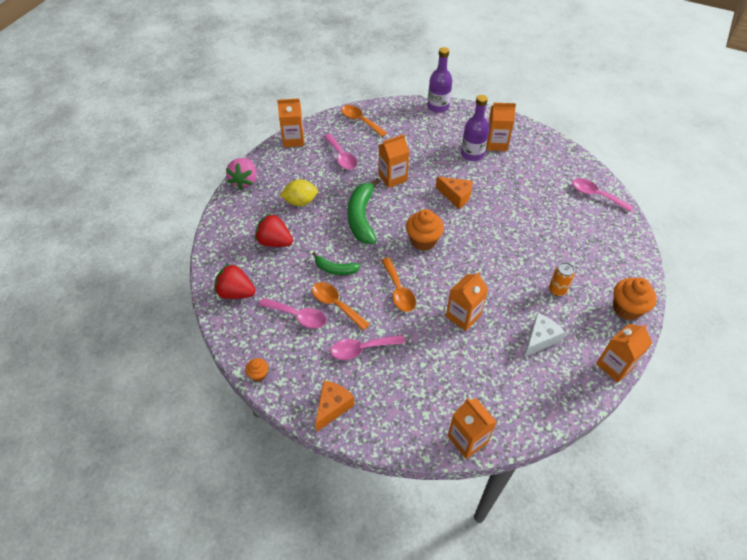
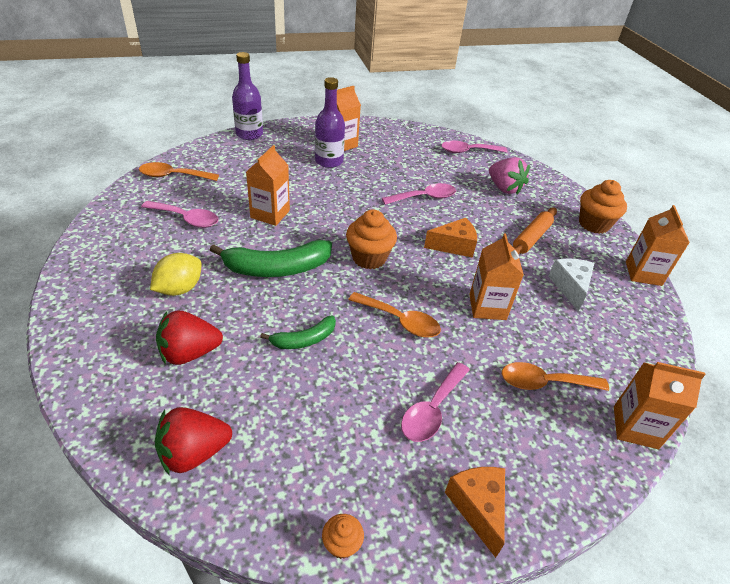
camera: 45 degrees left, 10 degrees down
(244, 181) = (69, 303): pink strawberry -> pink strawberry (504, 188)
(293, 139) = (101, 226): orange carton -> none
(298, 316) = (315, 425): pink spoon -> pink spoon (424, 197)
(336, 304) = (347, 379): orange spoon -> orange spoon (544, 382)
(361, 217) = (276, 268): green banana -> green banana turned 60 degrees counterclockwise
(456, 196) = (355, 203): orange cheese -> orange cheese (454, 246)
(557, 290) = (531, 238): orange can -> orange rolling pin

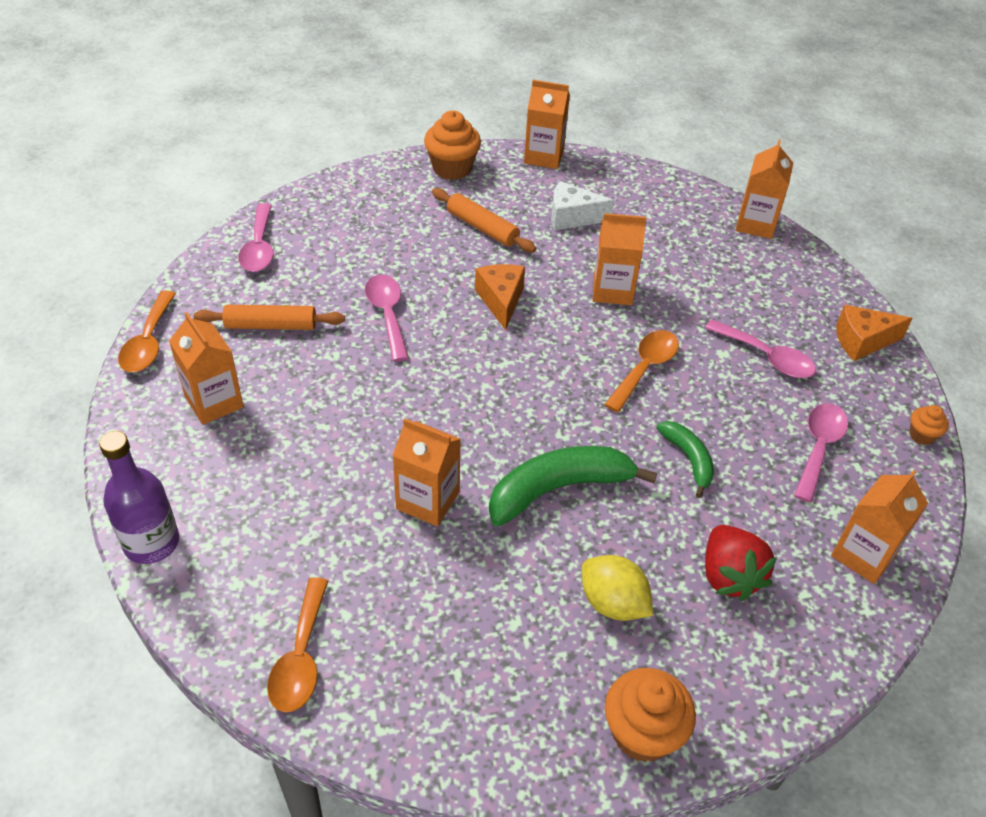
camera: 85 degrees left, 5 degrees up
(186, 219) = (440, 617): pink spoon -> pink spoon (819, 447)
(194, 453) = (863, 555): red strawberry -> orange carton
(276, 268) = (559, 489): green banana -> green banana turned 105 degrees counterclockwise
(329, 161) = (271, 421): purple bottle -> none
(369, 258) = (530, 387): orange cupcake -> orange cupcake (642, 733)
(403, 158) = (271, 325): none -> orange rolling pin
(504, 188) = (367, 229): pink strawberry -> none
(544, 382) = (715, 270): orange spoon -> orange spoon (148, 342)

